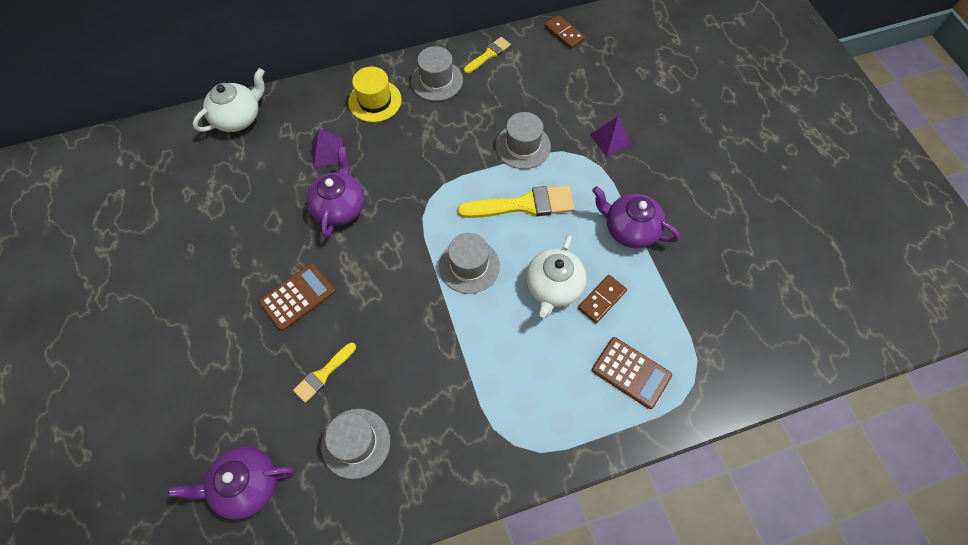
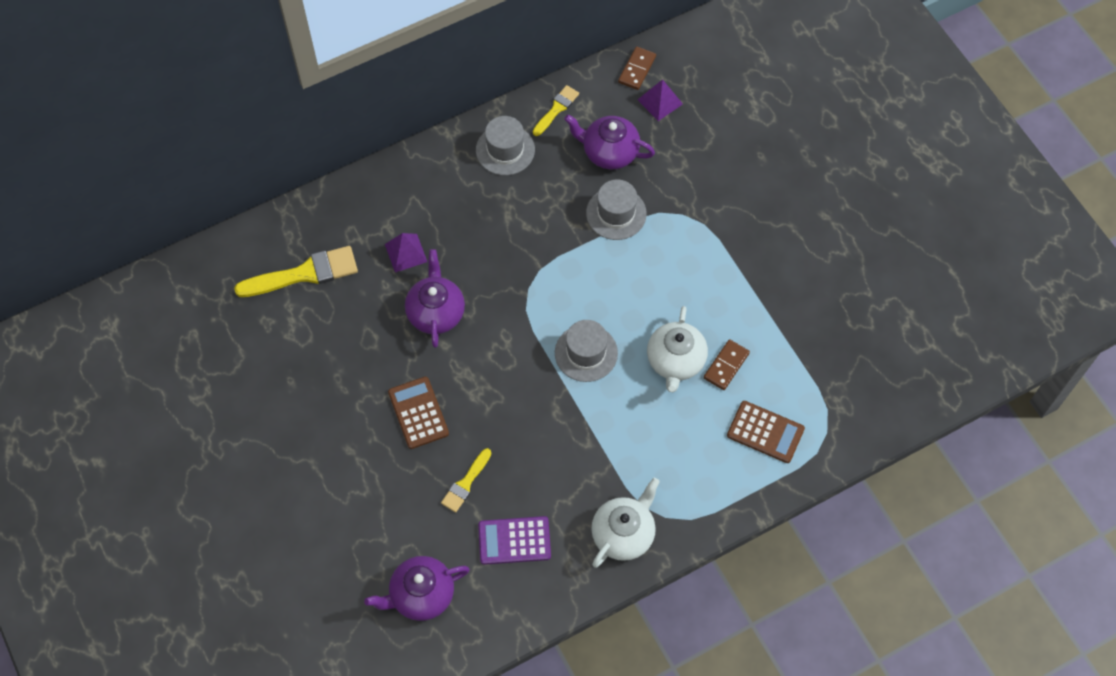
camera: 10 degrees left, 0 degrees up
(238, 118) = (295, 228): white teapot -> white teapot (624, 534)
(297, 297) = (418, 413): brown calculator -> brown calculator turned 60 degrees counterclockwise
(356, 443) = (514, 540): grey hat -> purple calculator
(375, 101) = (442, 185): yellow hat -> none
(523, 205) = (628, 279): yellow brush -> yellow brush (303, 274)
(564, 33) = (637, 69): brown domino -> brown domino turned 75 degrees clockwise
(611, 139) = (709, 191): purple pyramid -> purple pyramid (660, 101)
(629, 229) = (743, 288): purple teapot -> purple teapot (609, 152)

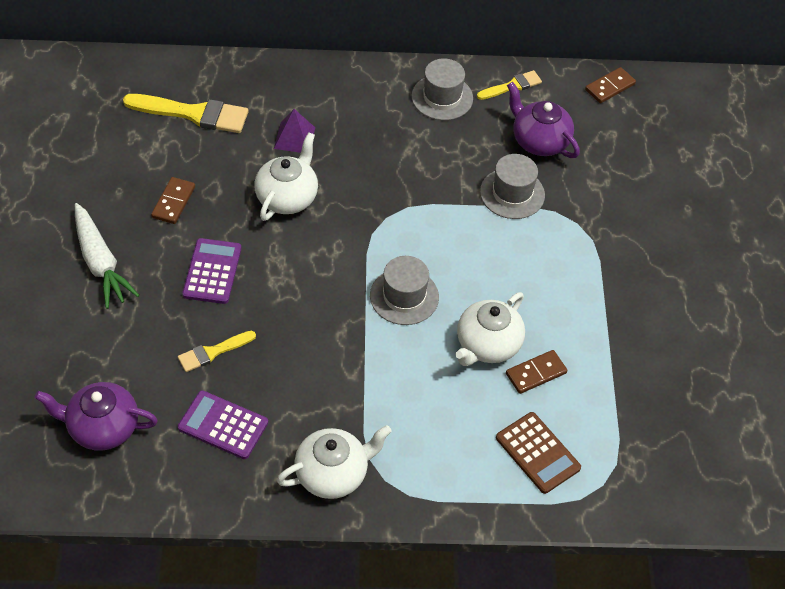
camera: 25 degrees right, 10 degrees down
(321, 454) = (100, 263): none -> white carrot
(344, 367) = (173, 202): none -> brown domino
(418, 413) = (212, 271): brown calculator -> purple calculator
(436, 312) = (287, 197): purple teapot -> white teapot
(660, 101) = (615, 122): purple pyramid -> none

